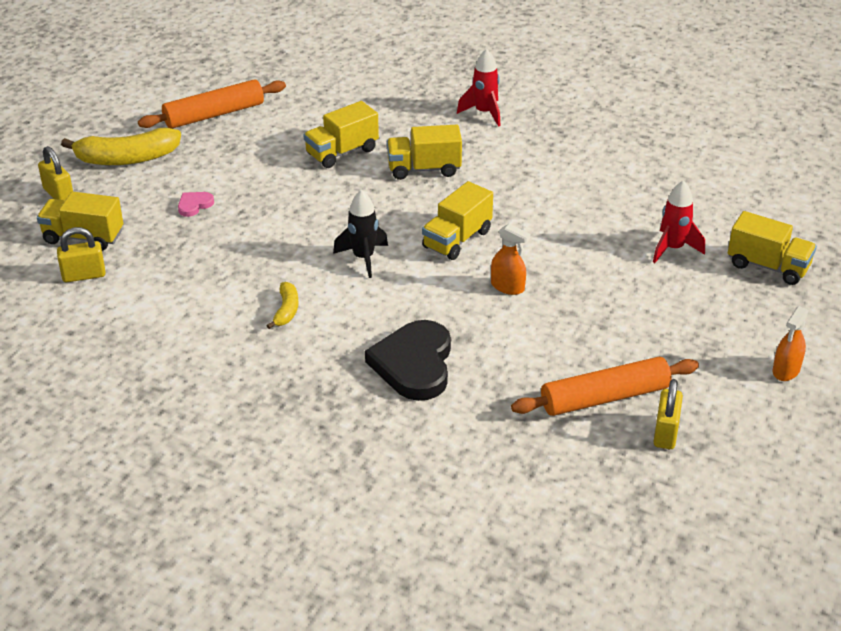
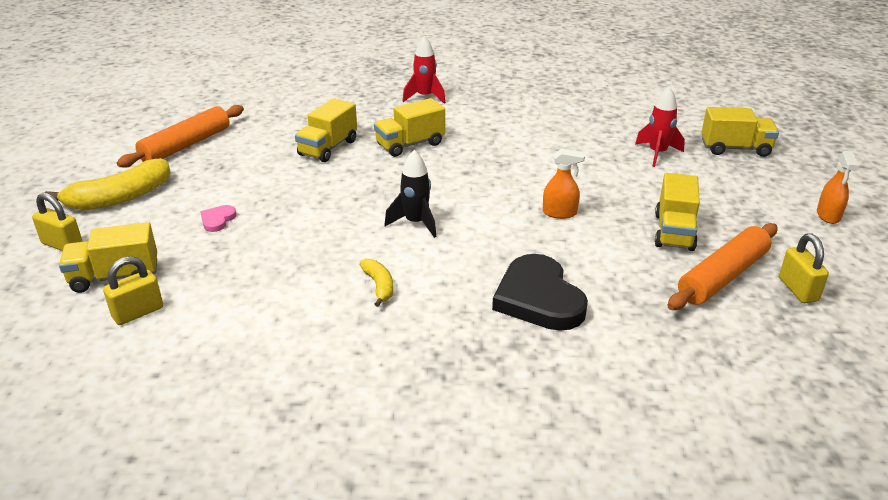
camera: 25 degrees left, 5 degrees down
(457, 239) = (484, 188): yellow truck -> yellow truck (674, 232)

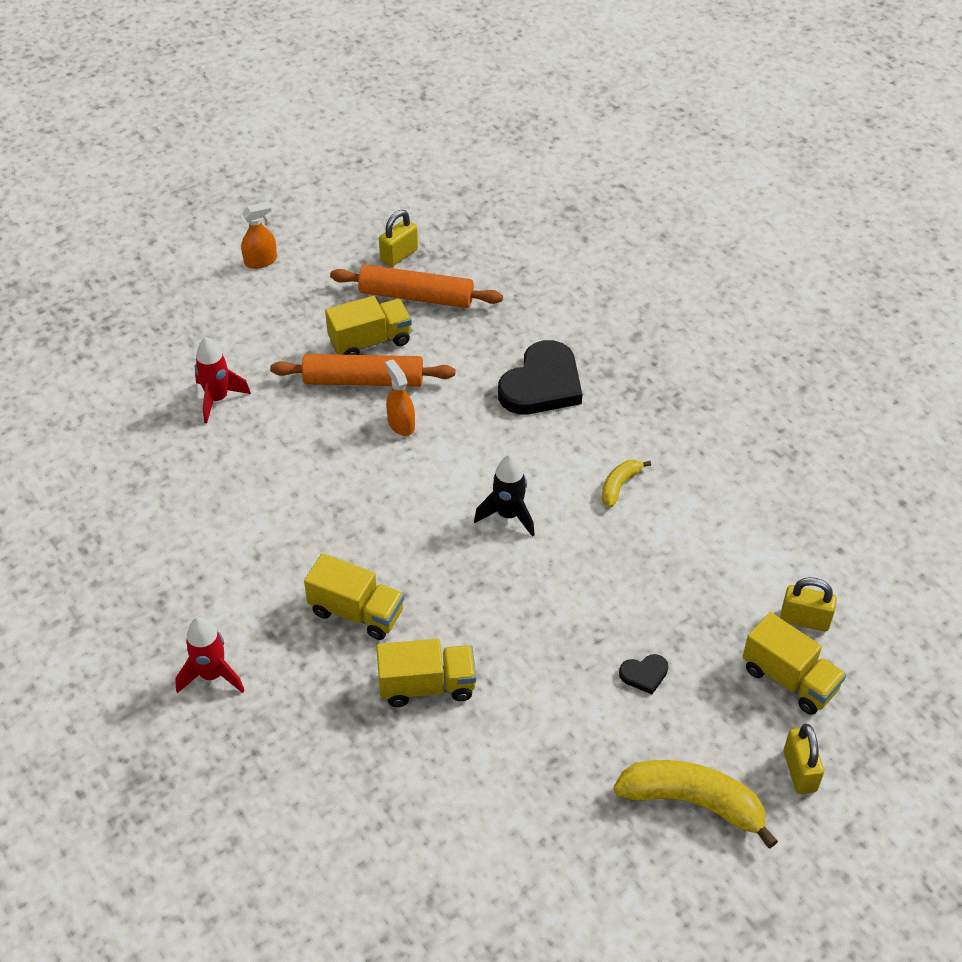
camera: 125 degrees left, 15 degrees up
(186, 145) = (541, 844): orange rolling pin -> orange rolling pin (363, 380)
(217, 220) = (644, 674): pink heart -> black heart
(735, 148) = (160, 347): yellow truck -> none

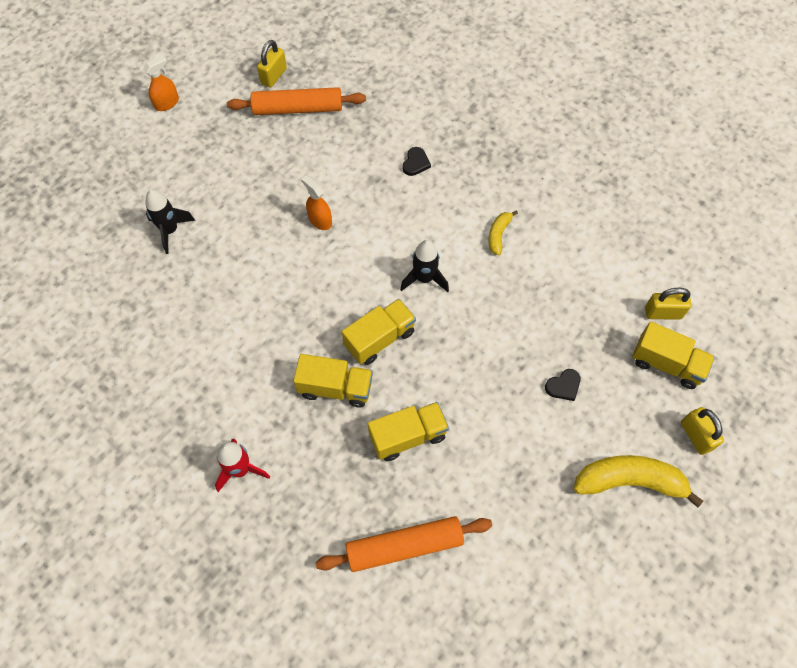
camera: 15 degrees left, 15 degrees up
(217, 399) = (170, 230): red rocket -> black rocket
(363, 380) = (279, 189): orange rolling pin -> orange rolling pin (404, 546)
(370, 341) = (274, 155): yellow truck -> yellow truck (379, 339)
(542, 384) = (416, 163): black heart -> black heart, size x0.44

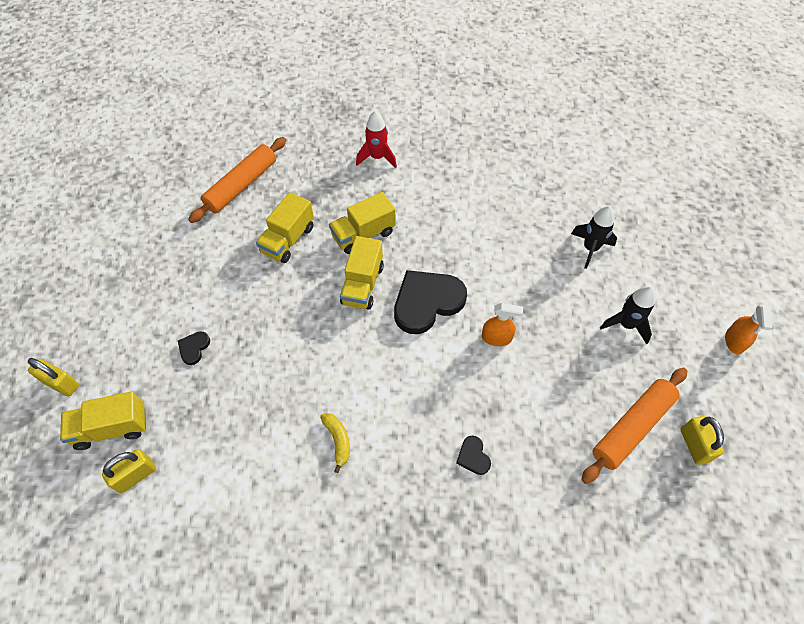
camera: 140 degrees right, 5 degrees down
(343, 284) = (427, 302): none -> black heart
(424, 278) = (369, 353): black rocket -> black rocket (626, 324)
(629, 481) = (104, 316): yellow banana -> none

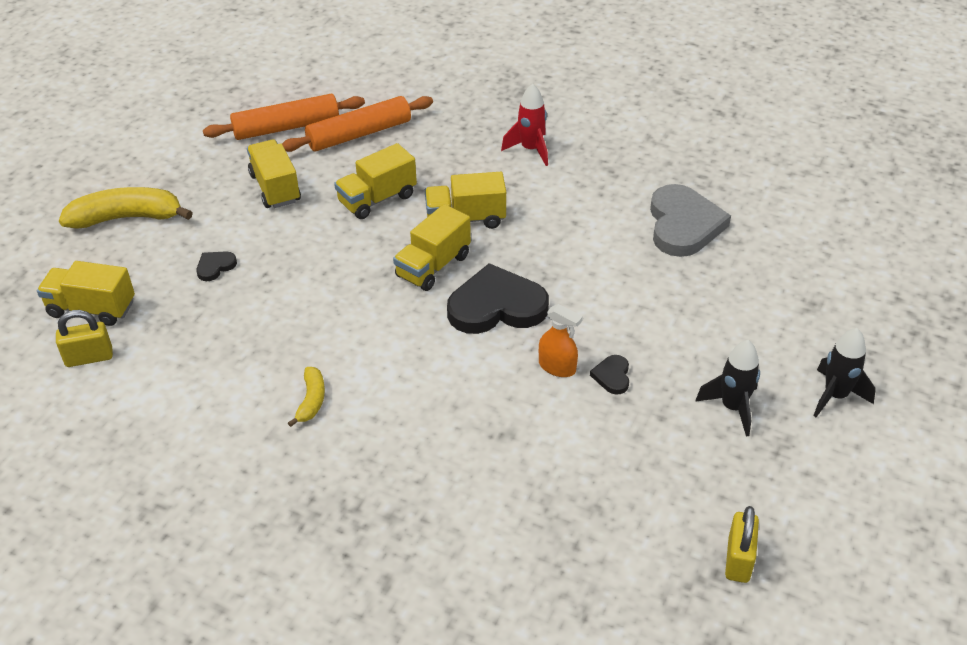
camera: 25 degrees right, 15 degrees down
(61, 383) = (68, 255): yellow padlock -> none
(93, 329) = (127, 218): none -> yellow banana
(202, 257) = (275, 188): none -> yellow truck
(473, 456) = (452, 470): black heart -> black heart (612, 376)
(515, 186) = (683, 225): none -> grey heart
(590, 248) = (738, 316): black rocket -> black rocket (835, 396)
(632, 427) = (668, 512): orange rolling pin -> orange rolling pin (286, 127)
(734, 341) = (871, 474): orange spray bottle -> none

